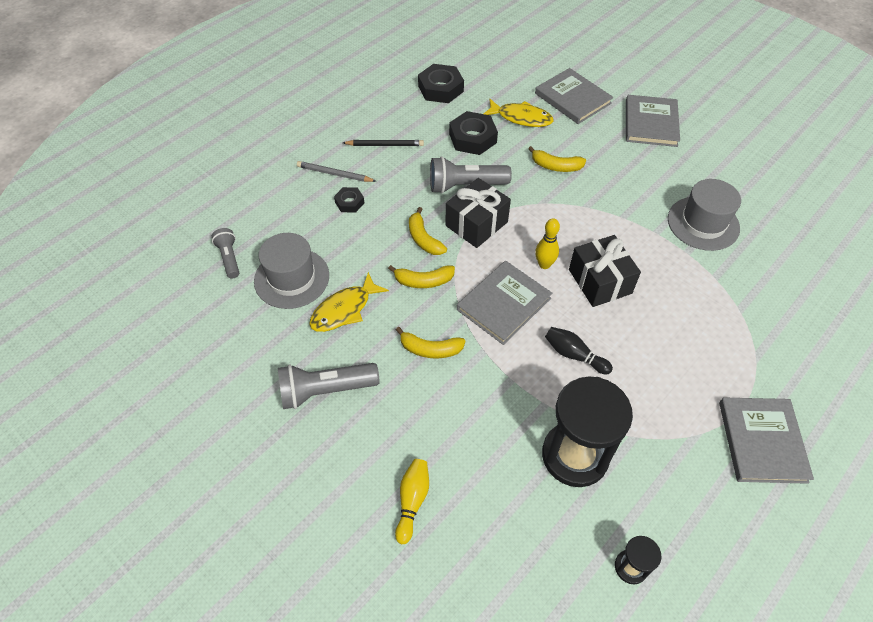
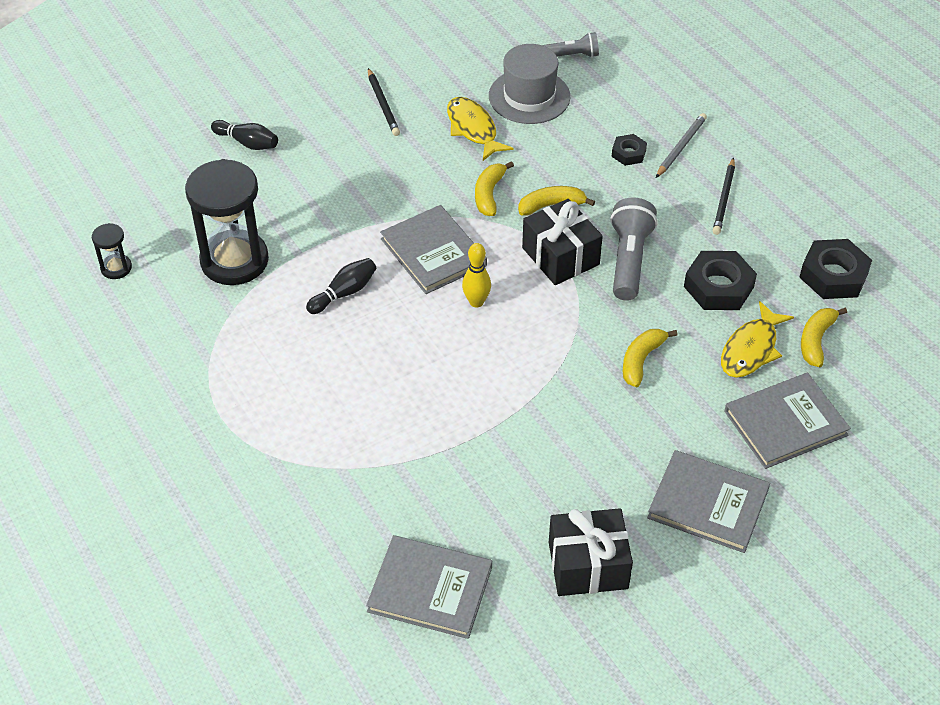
camera: 105 degrees right, 5 degrees down
(325, 390) = (383, 104): grey flashlight -> black pencil
(412, 501) = (247, 143): yellow bowling pin -> black bowling pin
(430, 349) = (398, 183): yellow banana -> yellow banana (816, 340)
(600, 281) = (433, 346): black gift -> black gift (588, 565)
(703, 223) = (489, 488): grey hat -> none
(762, 441) = (175, 415): grey book -> grey book (430, 589)

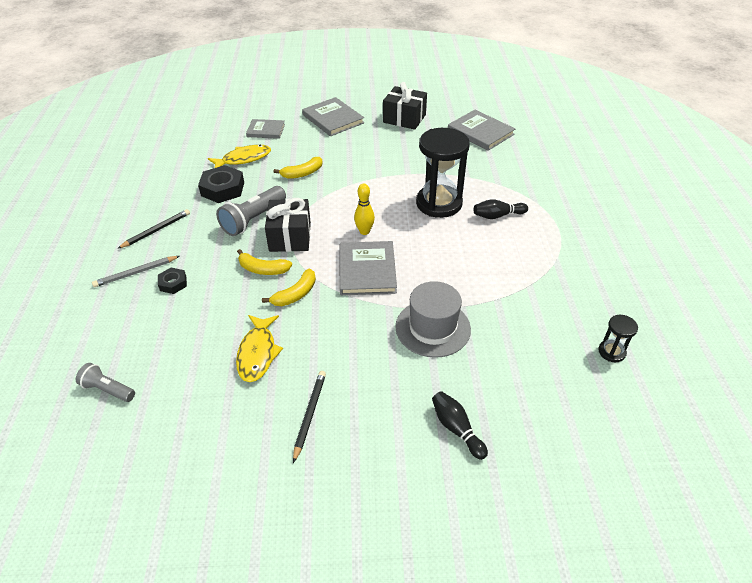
camera: 150 degrees left, 5 degrees down
(234, 260) = (513, 320): black hourglass -> black hourglass (439, 203)
(344, 293) = (444, 268): black bowling pin -> black bowling pin (497, 216)
(529, 96) = (186, 364): grey hat -> grey hat (432, 328)
(785, 423) = (266, 130): grey book -> grey book, size x0.65
(816, 340) = (209, 151): yellow banana -> none
(833, 275) = (159, 172): black nut -> none

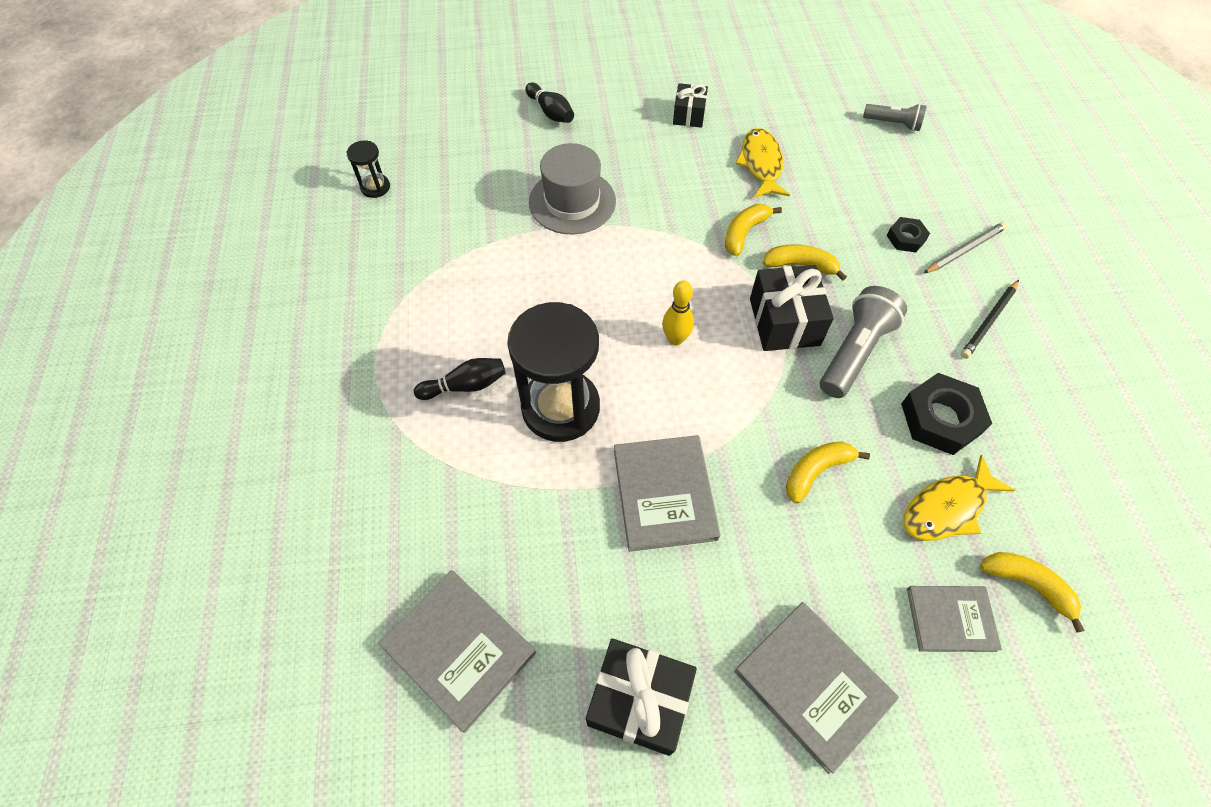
camera: 175 degrees right, 15 degrees up
(225, 137) = (1027, 585): none -> yellow banana
(309, 415) = (689, 115): black pencil -> black gift
(367, 270) = (660, 272): grey book -> grey book (664, 494)

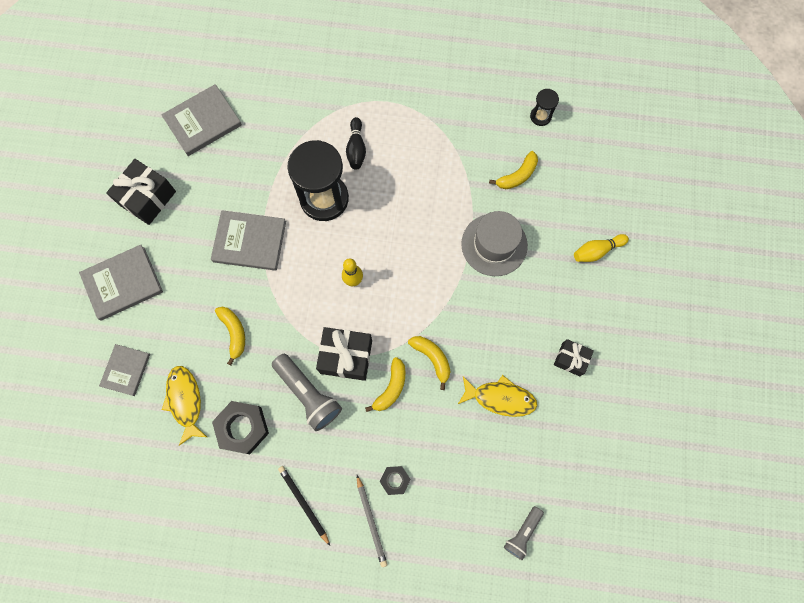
camera: 105 degrees right, 15 degrees up
(551, 112) = (596, 251): black bowling pin -> yellow bowling pin
(1027, 585) = (127, 424): yellow banana -> yellow banana (517, 175)

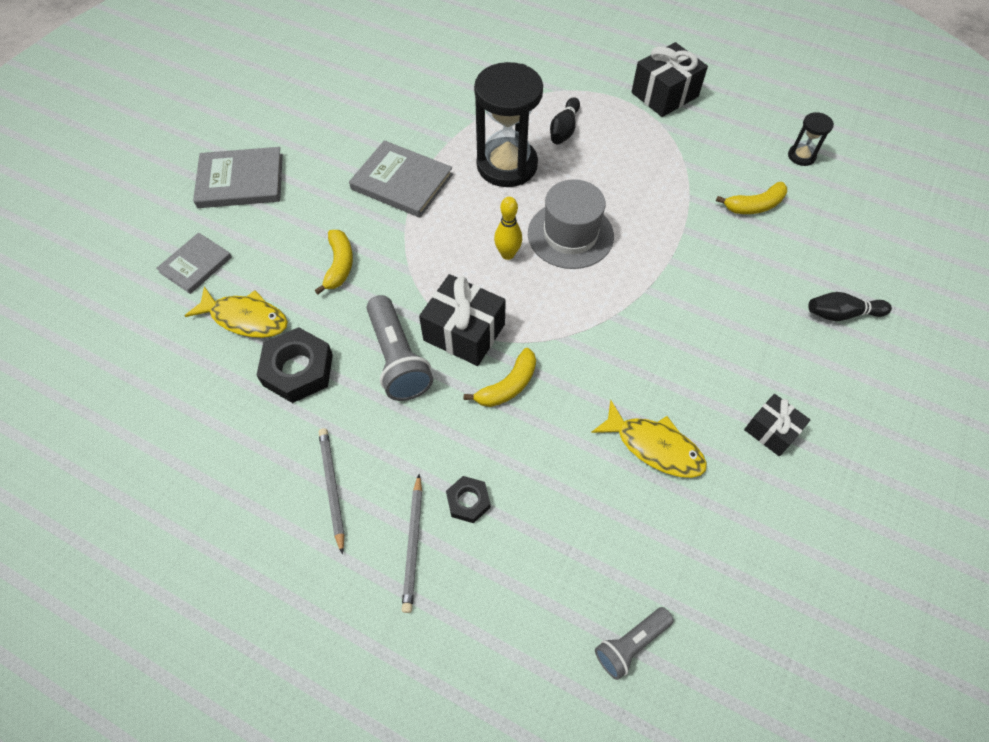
camera: 20 degrees right, 15 degrees down
(147, 198) = (310, 113): black gift -> black gift (664, 94)
(185, 401) = (245, 318): yellow fish -> yellow fish turned 105 degrees clockwise
(203, 122) = (404, 65): grey book -> none
(304, 504) = (332, 488): black pencil -> grey pencil
(432, 358) = (576, 369): yellow banana -> none
(494, 244) = (702, 268): grey hat -> grey hat (570, 235)
(596, 251) = (841, 314): yellow bowling pin -> black bowling pin

